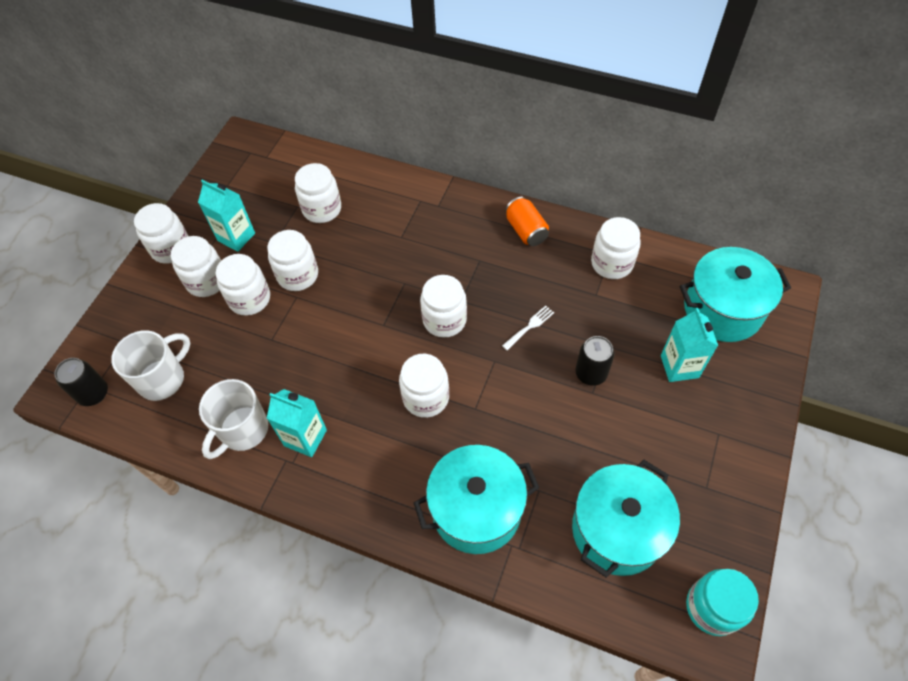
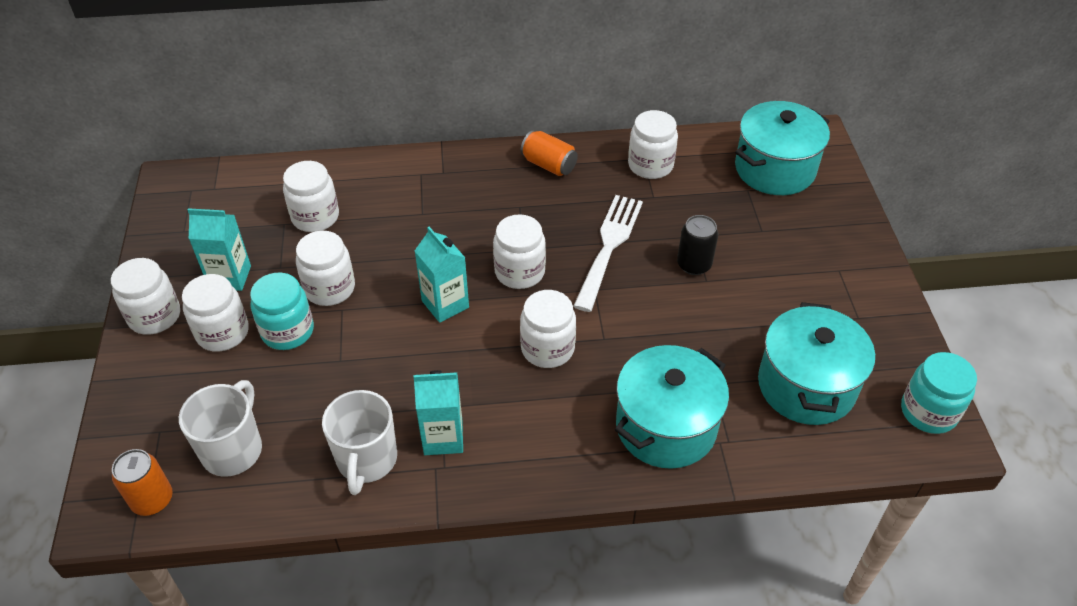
camera: 30 degrees left, 10 degrees down
(93, 394) = (152, 500): black can -> orange can
(249, 299) = (287, 331): white jar -> turquoise jar
(529, 326) = (609, 246): white fork -> white fork, size x2.20
(679, 366) = (769, 229): turquoise carton -> turquoise carton (445, 304)

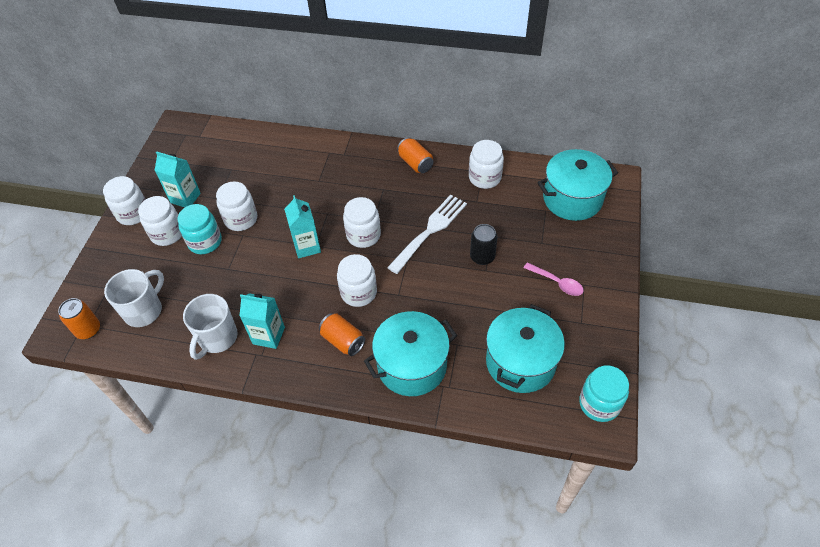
camera: 20 degrees right, 5 degrees up
(315, 217) = (251, 168): white jar -> none
(555, 417) = (343, 340): none -> orange can
(804, 275) = (557, 282): none -> pink spoon

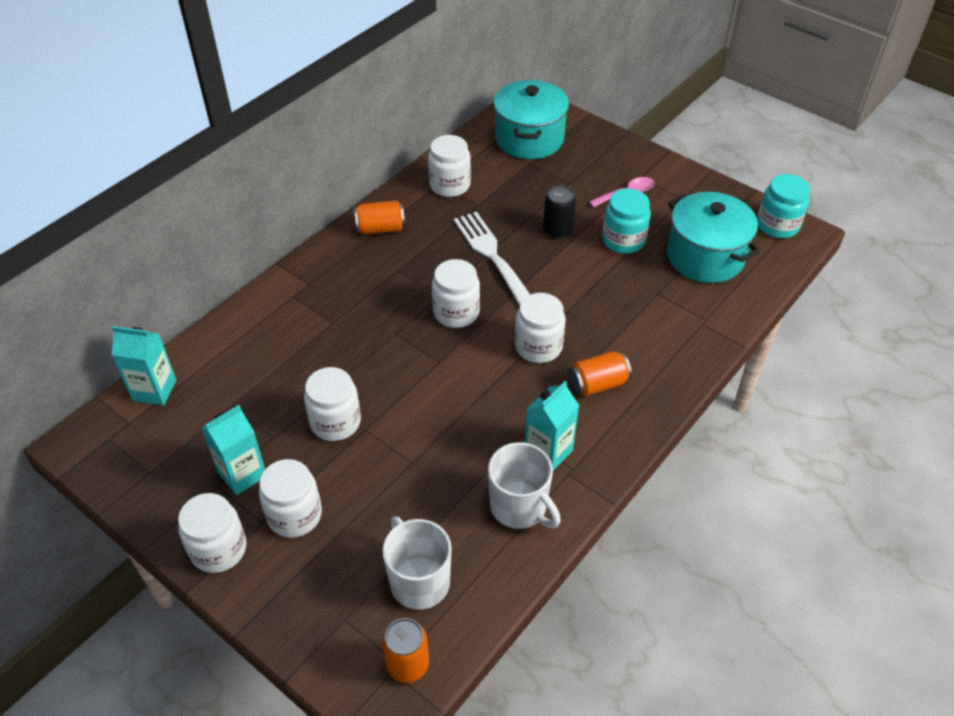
camera: 65 degrees left, 5 degrees down
(205, 242) = (345, 474): turquoise jar -> turquoise jar (623, 240)
(307, 246) = (434, 370): turquoise carton -> turquoise carton (154, 390)
(412, 365) = (664, 338): turquoise pot -> none

